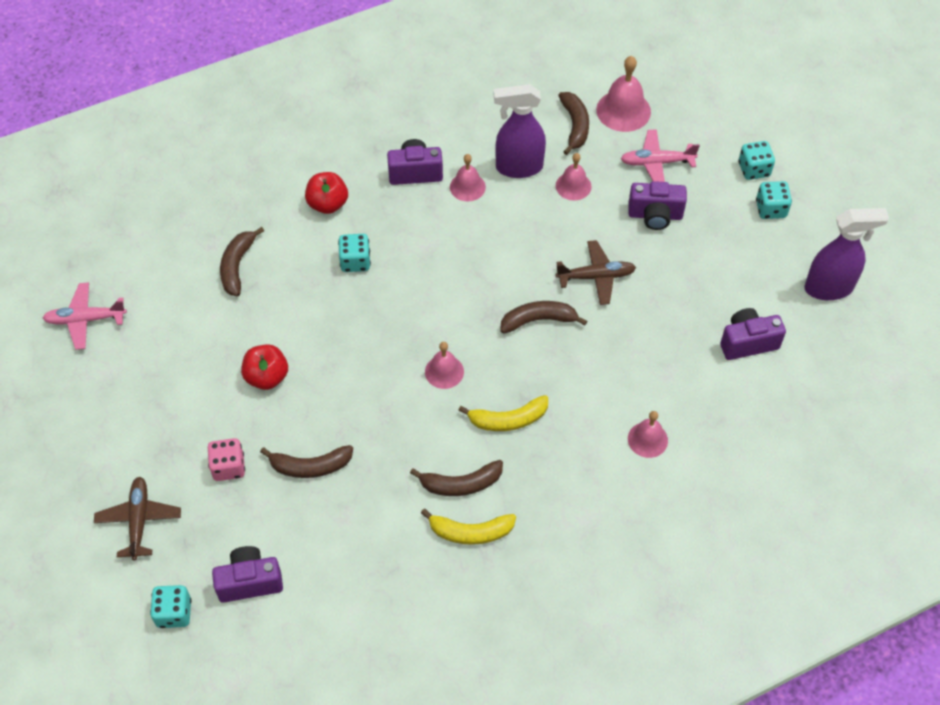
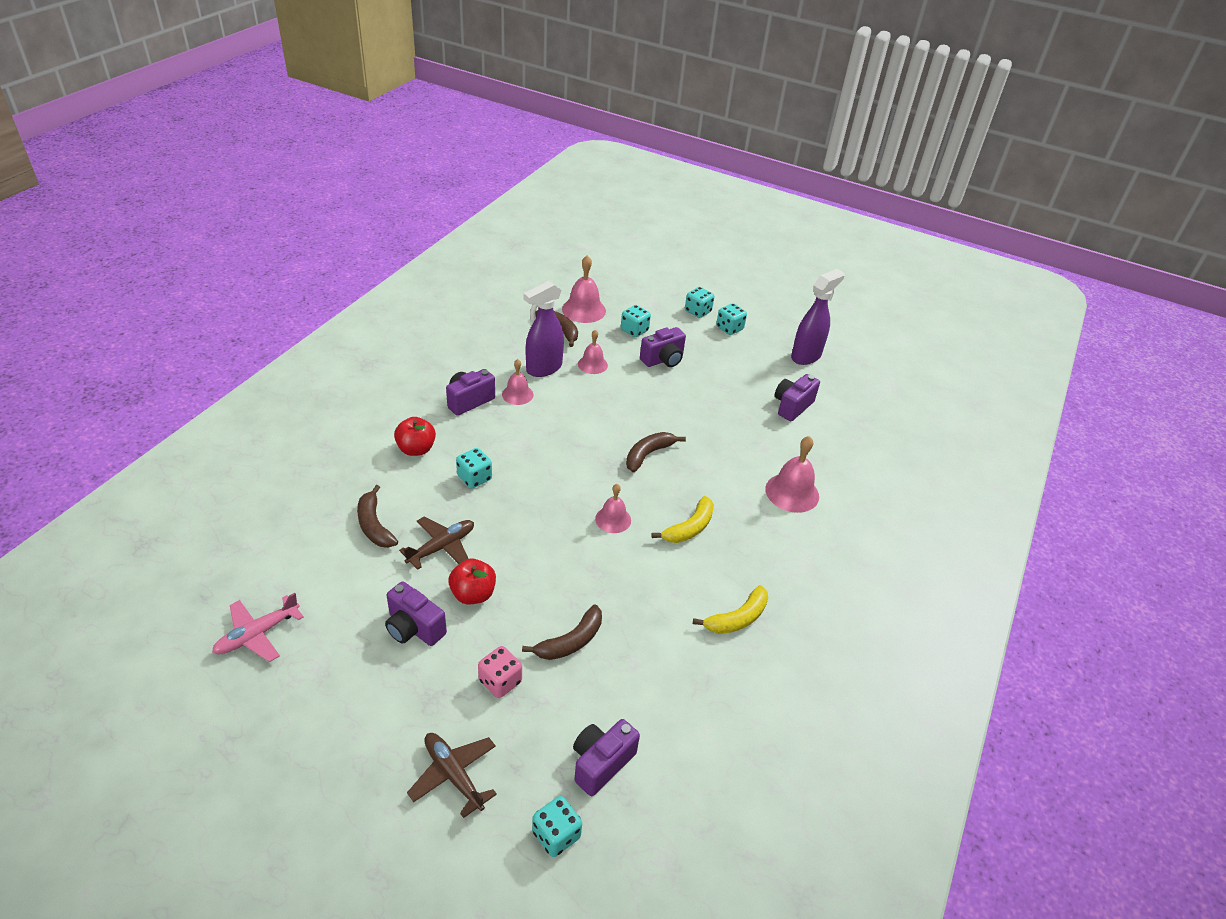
camera: 40 degrees left, 15 degrees down
(199, 381) = (414, 628): none -> purple camera
(461, 484) = (698, 589): brown banana -> none
(596, 277) = (661, 411): brown plane -> brown plane (442, 547)
(647, 439) = (792, 492): pink bell -> pink bell, size x1.58
(656, 163) = (634, 330): pink plane -> turquoise dice

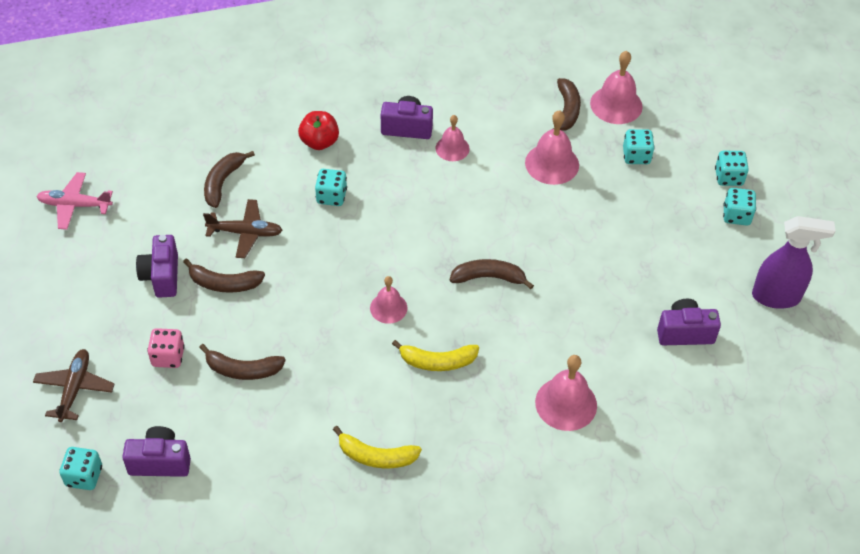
camera: 50 degrees right, 10 degrees up
(473, 594) = (224, 283): red apple -> brown banana
(543, 368) = (504, 139): purple spray bottle -> none
(592, 364) = (552, 163): pink bell -> pink bell, size x1.58
(663, 360) = (623, 203): purple camera -> none

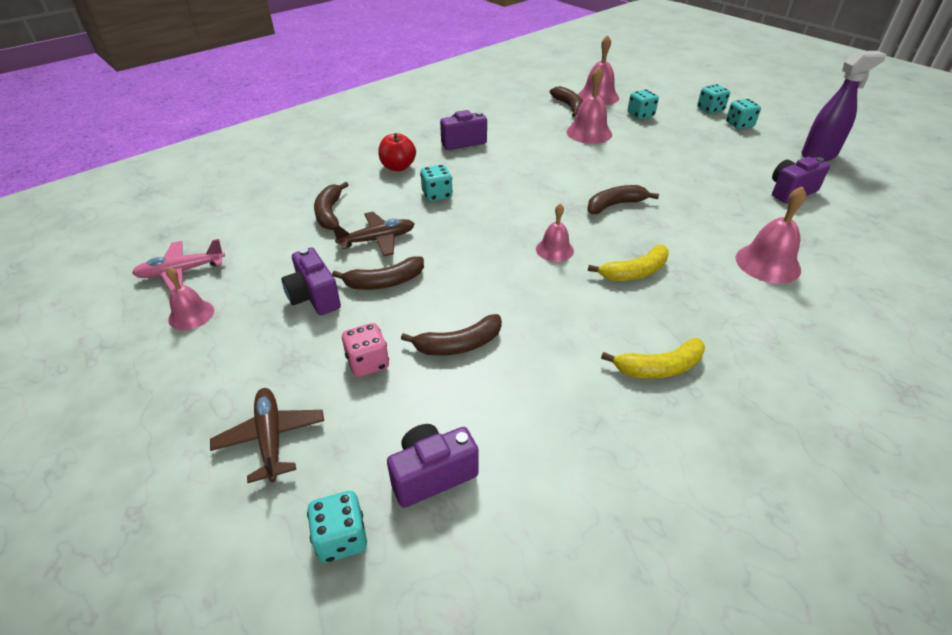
camera: 25 degrees left, 10 degrees down
(452, 148) = (508, 143): pink bell -> pink bell (191, 315)

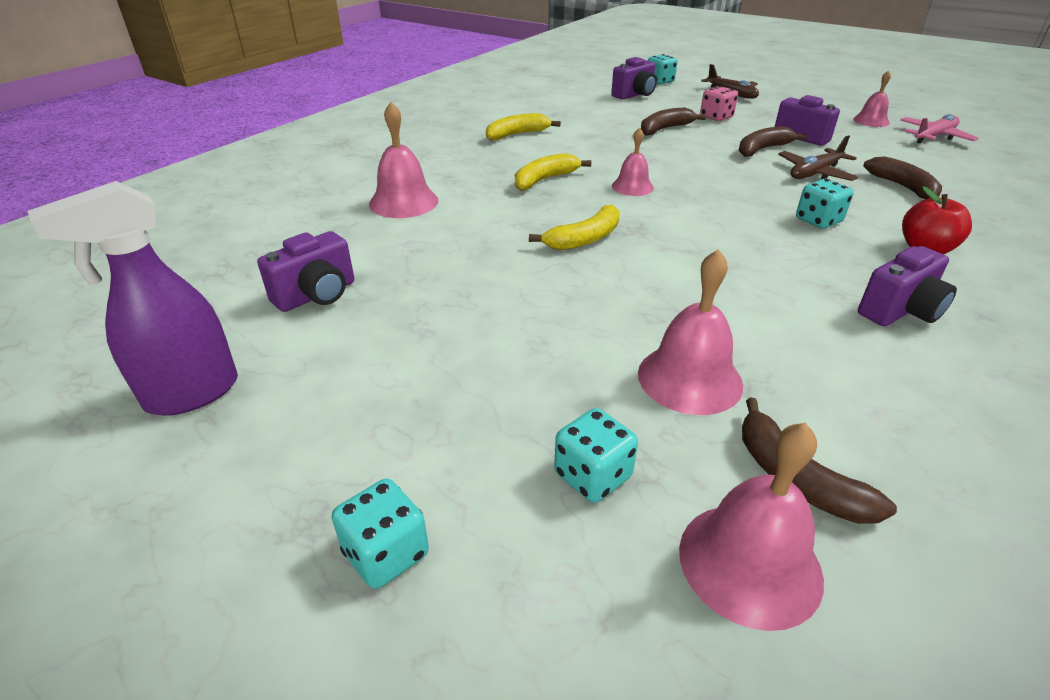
camera: 165 degrees right, 5 degrees down
(615, 205) = (584, 239): brown banana -> yellow banana
(739, 125) = (324, 482): turquoise dice -> none

